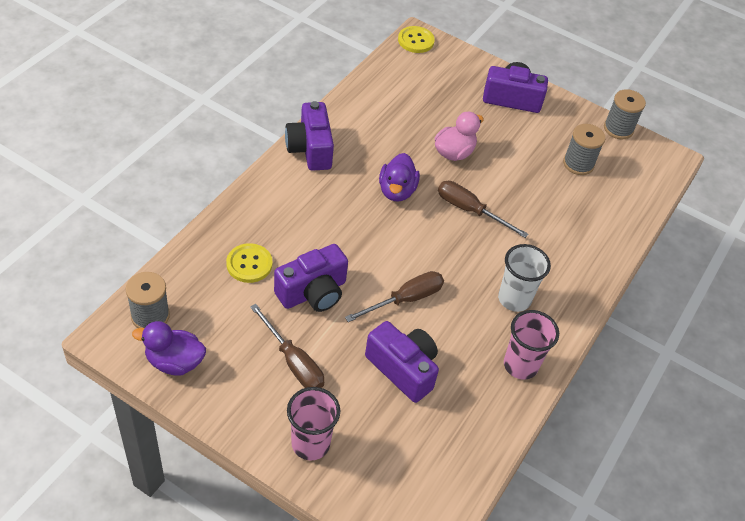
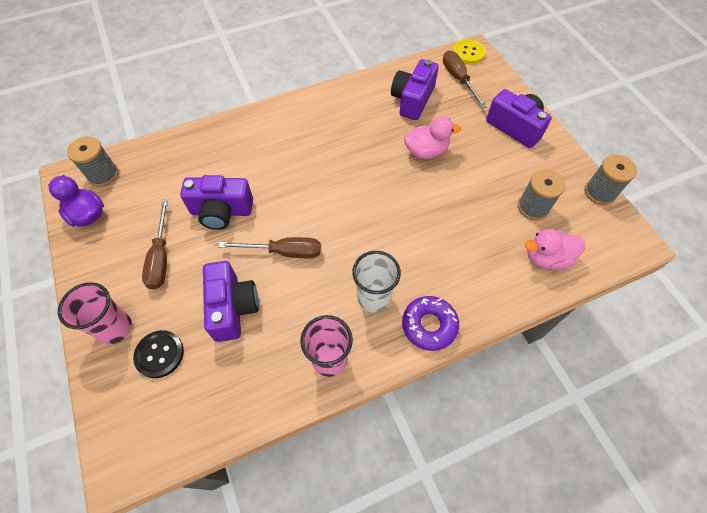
camera: 40 degrees right, 10 degrees up
(249, 264) = (197, 169): yellow button -> none
(310, 149) = (314, 104): purple camera -> purple camera (412, 100)
(374, 441) = (159, 354): none -> black button
(397, 191) = (352, 162): purple duck -> none
(470, 210) = (399, 204): brown screwdriver -> brown screwdriver (458, 79)
(574, 298) = (429, 325): none -> purple donut
(619, 201) = (546, 258): none -> pink duck

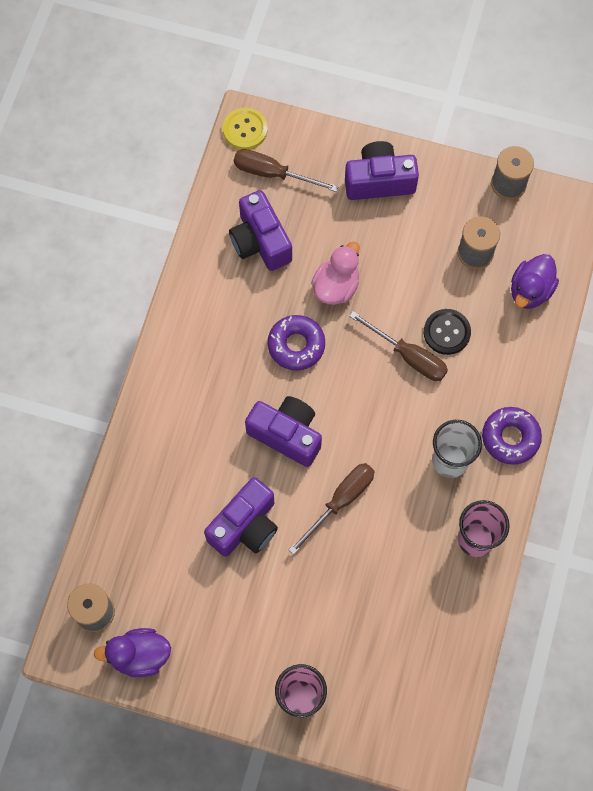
camera: 50 degrees left, 10 degrees up
(159, 354) = (359, 674): black button -> black button (447, 332)
(161, 257) = (254, 614): brown screwdriver -> brown screwdriver (408, 356)
(232, 307) = (362, 584): purple camera -> purple camera (286, 434)
(367, 158) = (296, 345): none -> purple donut
(546, 258) = (530, 291): pink duck -> purple duck

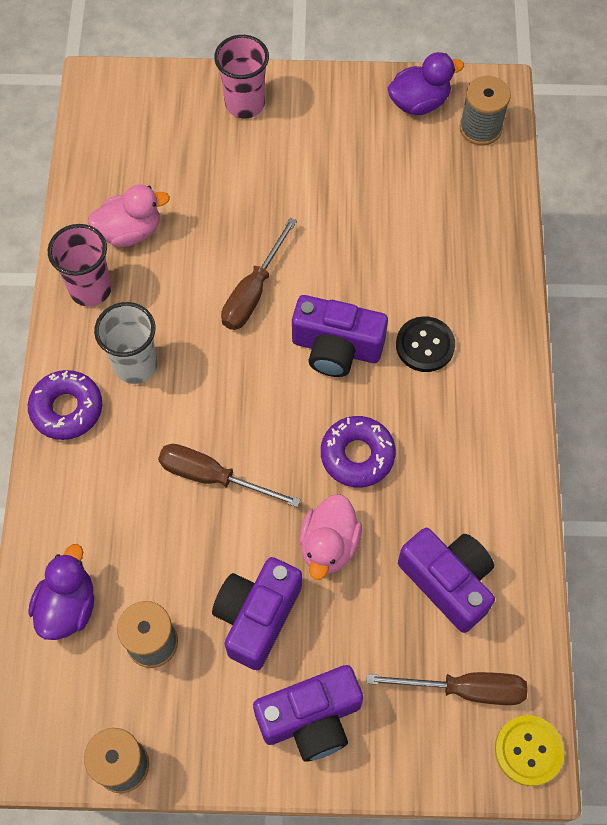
camera: 165 degrees right, 5 degrees down
(245, 526) = (352, 242): purple camera -> purple camera (257, 616)
(432, 587) = (130, 231): none -> pink duck
(447, 332) = (170, 520): black button -> black button (425, 345)

